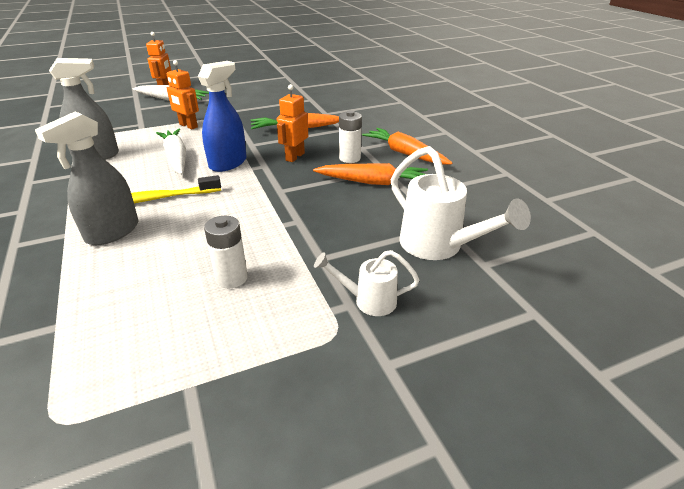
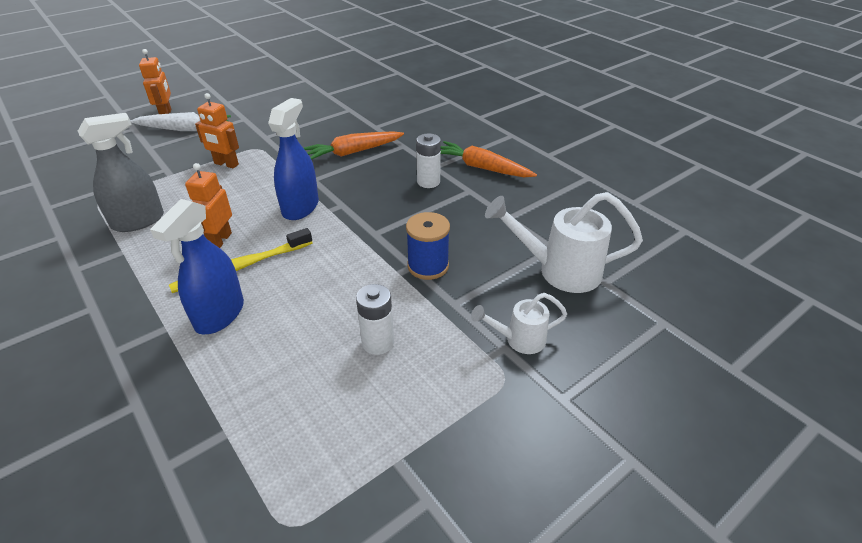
camera: 15 degrees left, 5 degrees up
(112, 232) = (219, 315): grey spray bottle -> blue spray bottle
(176, 158) = (237, 209): white carrot -> none
(295, 157) = (369, 188): orange robot -> orange robot (220, 241)
(313, 223) = (428, 266): none -> blue spool
(373, 182) = (465, 208): orange carrot -> none
(439, 247) = (558, 271): white watering can -> white watering can turned 150 degrees clockwise

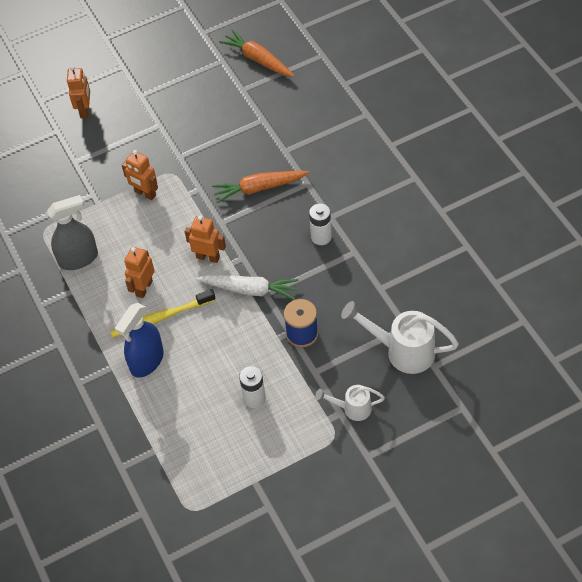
camera: 15 degrees right, 15 degrees up
(184, 129) = (104, 137): white carrot -> white carrot (249, 290)
(300, 207) = (208, 257): blue spray bottle -> orange robot
(482, 168) = (374, 223): orange carrot -> orange carrot (258, 59)

